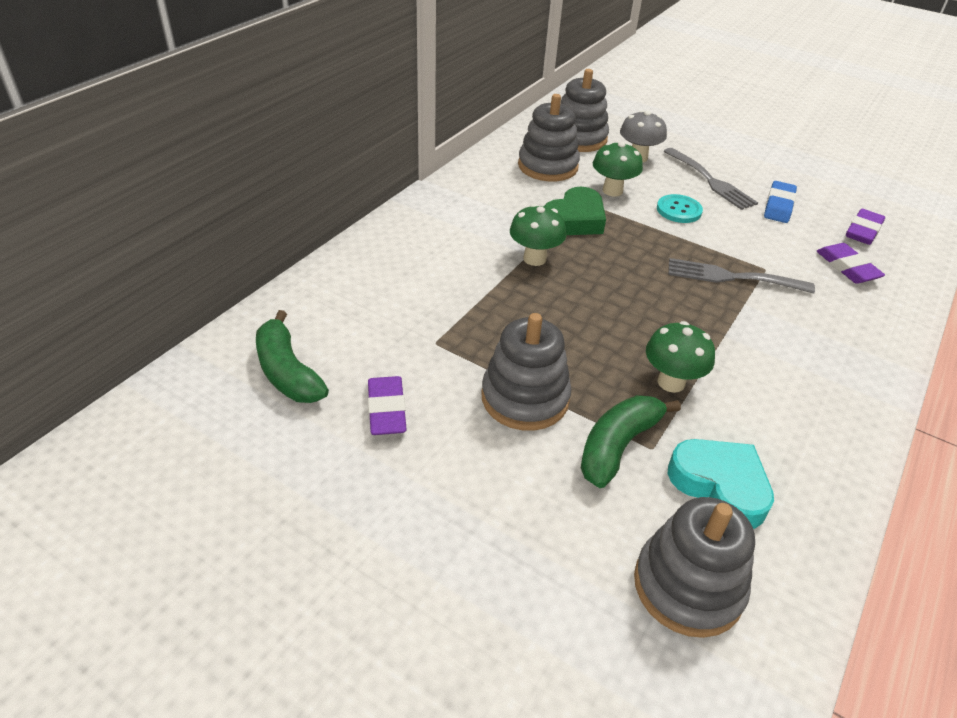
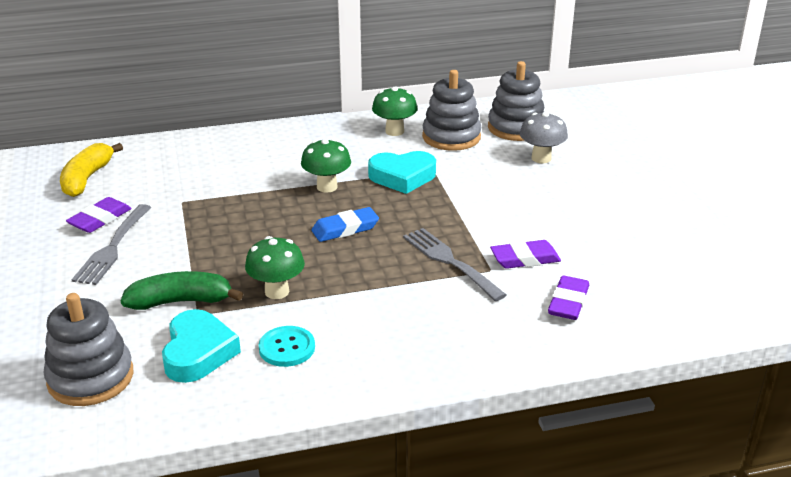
camera: 45 degrees right, 10 degrees down
(287, 372) = (87, 178): green banana -> yellow banana
(525, 398) = (177, 252): grey stacking toy -> none
(575, 220) = (402, 177): green heart -> turquoise heart
(612, 191) = (471, 171): green mushroom -> green mushroom (394, 131)
(679, 210) = (500, 204): turquoise button -> turquoise button (287, 348)
(710, 181) = (573, 197): grey fork -> grey fork (113, 247)
(778, 206) = (600, 238): blue eraser -> blue eraser (345, 229)
(863, 231) = (646, 288): purple eraser -> purple eraser (525, 259)

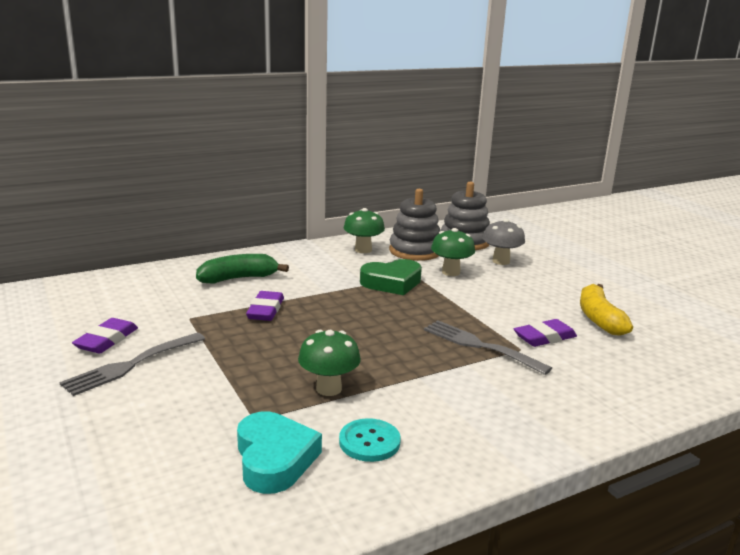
camera: 15 degrees left, 10 degrees down
(87, 178) = (78, 306): yellow banana -> yellow banana (599, 318)
(90, 378) = (158, 503): grey stacking toy -> none
(113, 247) = (131, 365): grey fork -> grey fork turned 45 degrees clockwise
(181, 301) = (230, 409): green banana -> green banana (239, 278)
(327, 187) = (327, 295): green mushroom -> green mushroom (451, 272)
(345, 229) = (365, 327): blue eraser -> none
(402, 177) = (392, 283): turquoise heart -> green heart
(568, 302) = (609, 369): purple eraser -> purple eraser (265, 310)

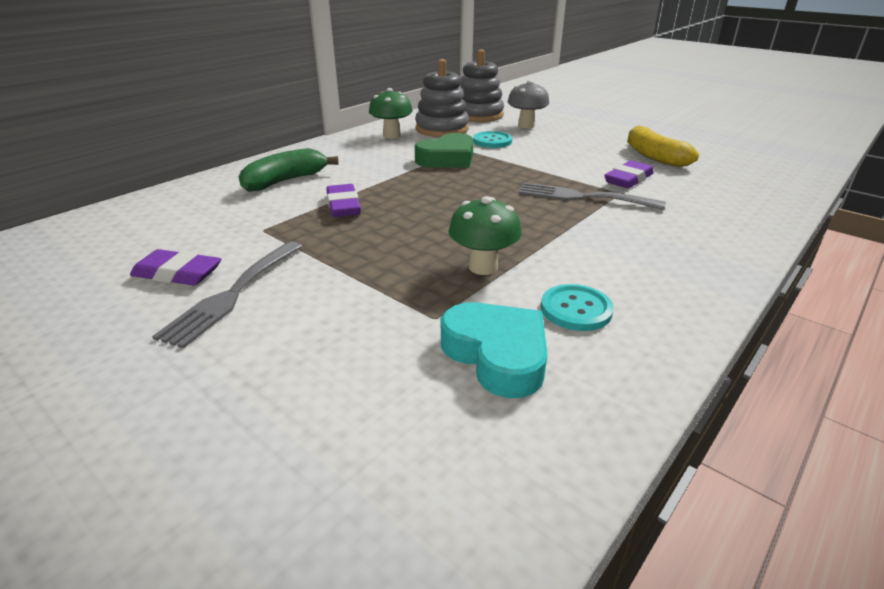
camera: 20 degrees left, 10 degrees up
(106, 340) = (177, 273): purple eraser -> purple eraser turned 75 degrees counterclockwise
(451, 272) = (492, 141): green mushroom -> turquoise button

